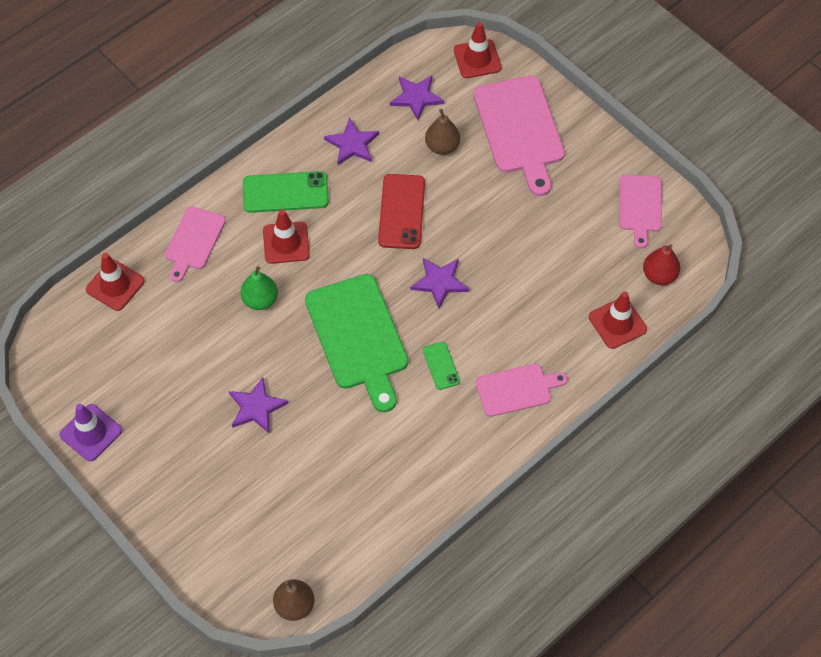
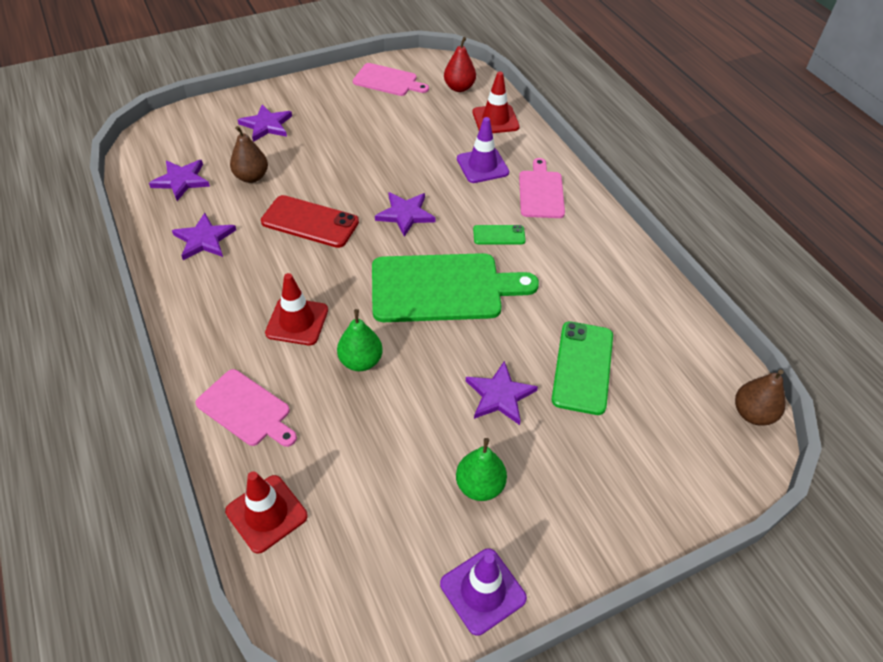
camera: 75 degrees left, 10 degrees down
(171, 412) = (480, 486): none -> green pear
(285, 192) = (230, 307): green phone -> green phone (582, 367)
(477, 59) = (168, 132): red traffic cone -> none
(520, 129) = (266, 125): pink cutting board -> purple star
(536, 329) = (482, 166): none -> purple traffic cone

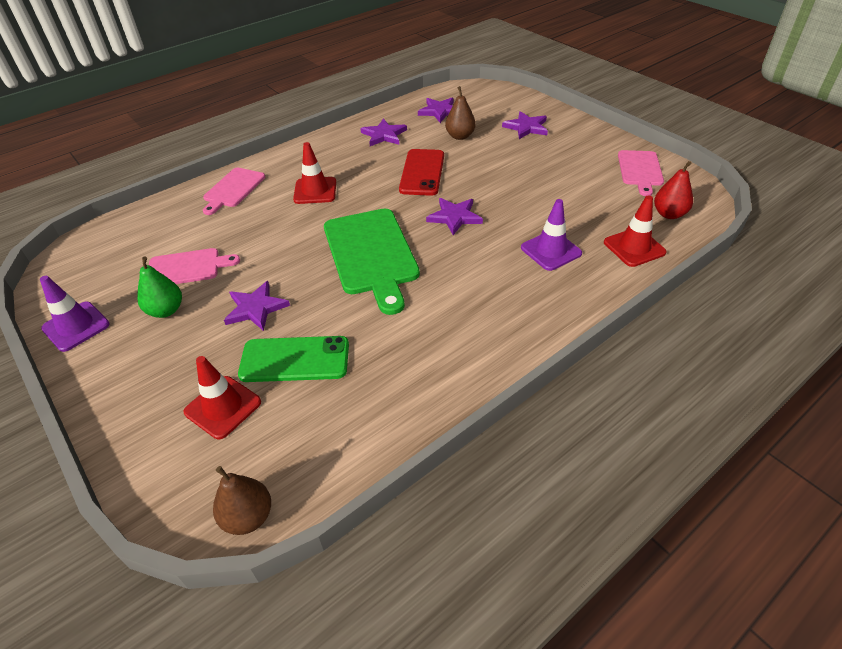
camera: 80 degrees right, 5 degrees down
(266, 513) = (151, 216): red traffic cone -> red traffic cone (223, 407)
(361, 361) = (282, 227): green pear -> none
(499, 235) = (453, 277): green phone -> none
(541, 192) = (534, 298): pink cutting board -> pink cutting board (187, 268)

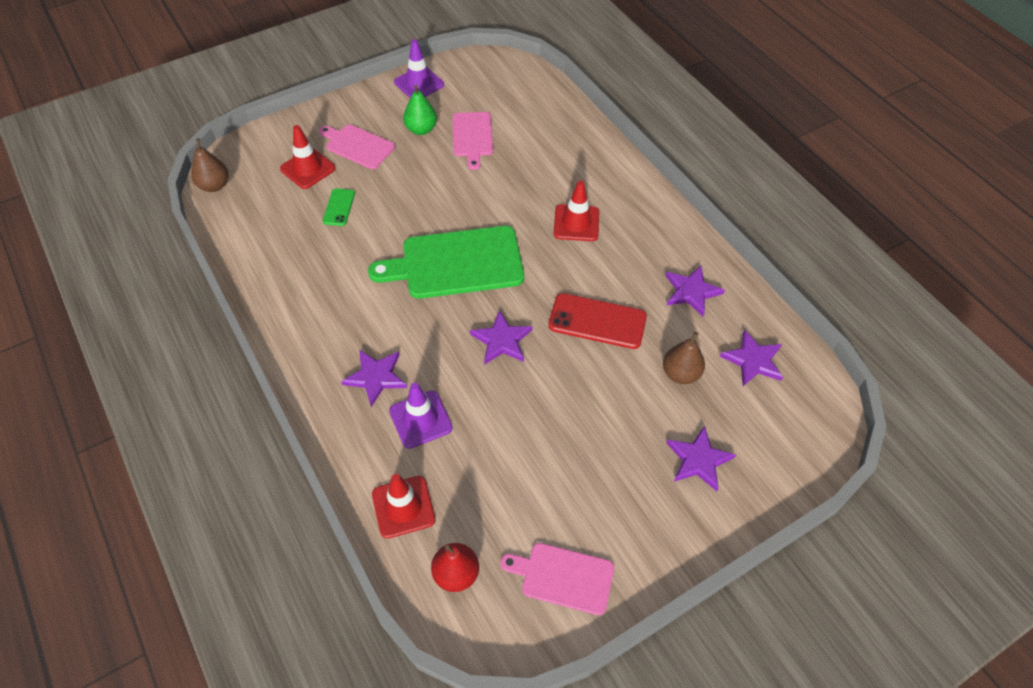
camera: 95 degrees right, 10 degrees up
(233, 189) = (591, 159): pink cutting board -> pink cutting board (357, 146)
(256, 308) = (406, 182): purple star -> purple star (376, 377)
(295, 359) = (339, 207): green phone -> green phone, size x0.56

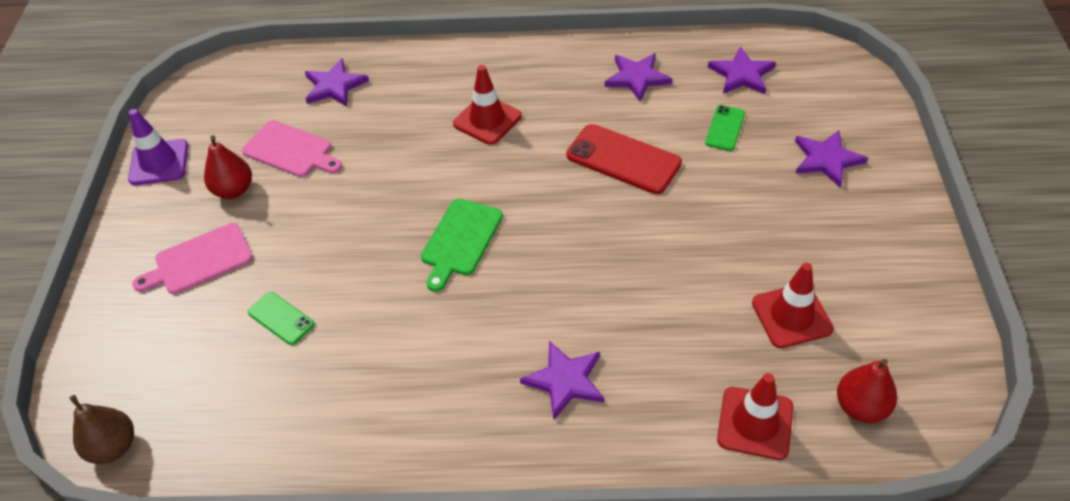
camera: 55 degrees left, 5 degrees down
(308, 168) = (186, 327): red traffic cone -> red traffic cone (791, 316)
(420, 419) = (650, 360): purple traffic cone -> none
(421, 129) = (234, 190): green pear -> red pear
(456, 263) = (460, 240): green cutting board -> green cutting board, size x0.59
(502, 340) = (593, 245): purple star -> purple star (334, 86)
(563, 577) = (904, 317): pink cutting board -> none
(597, 321) = (623, 159): red phone -> red phone turned 75 degrees clockwise
(680, 373) = (725, 128): brown pear -> green phone

